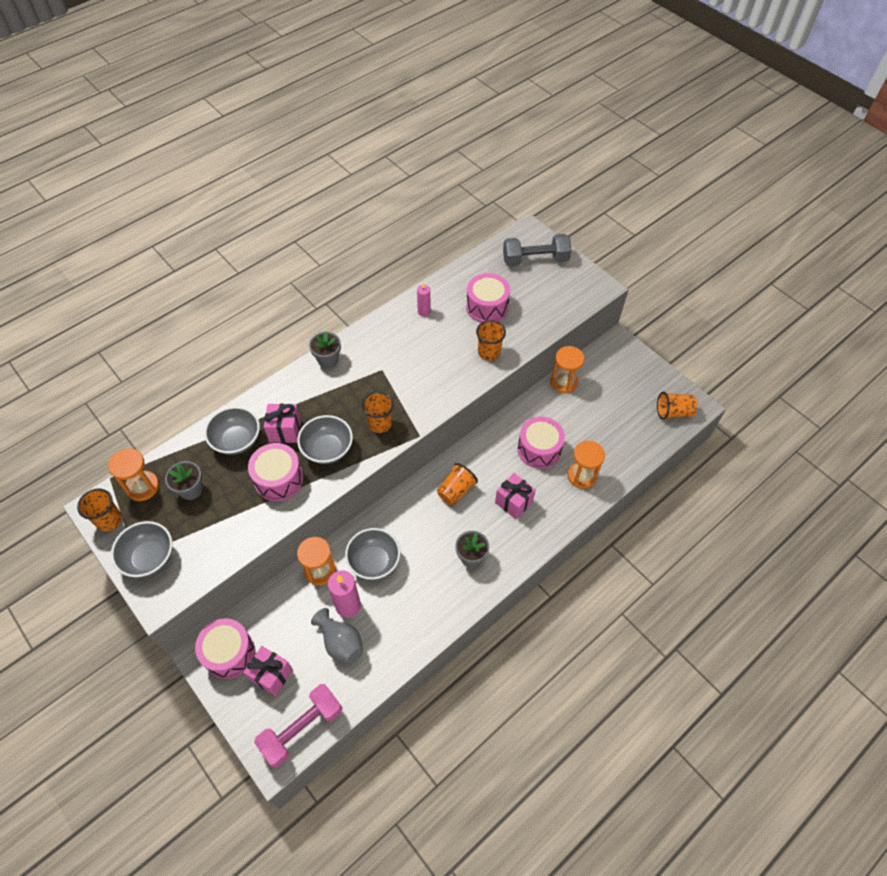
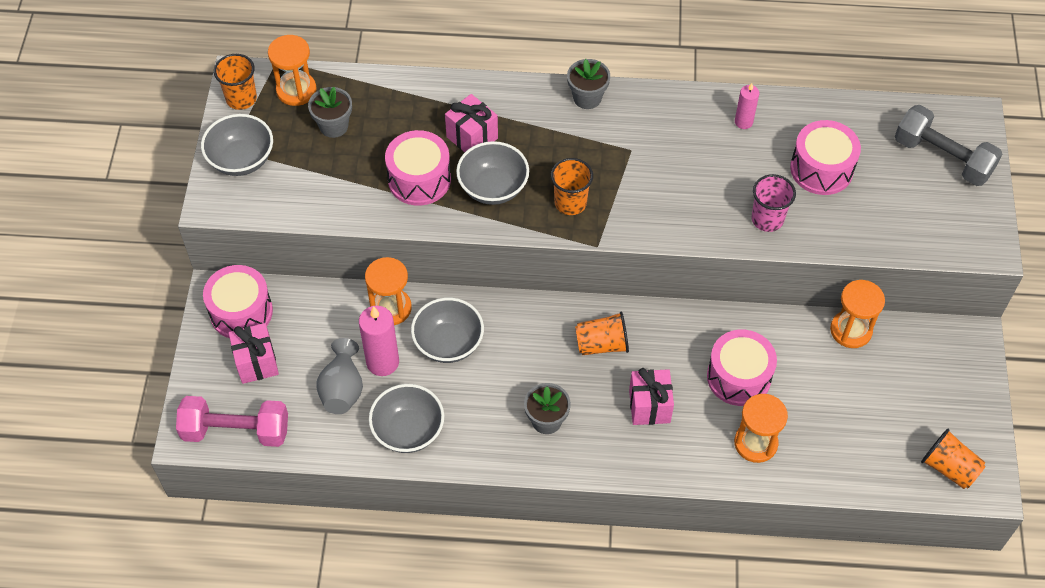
camera: 45 degrees right, 0 degrees up
(237, 441) = (418, 112): grey bowl -> grey bowl (408, 430)
(489, 352) = (767, 219): orange cup -> pink cup

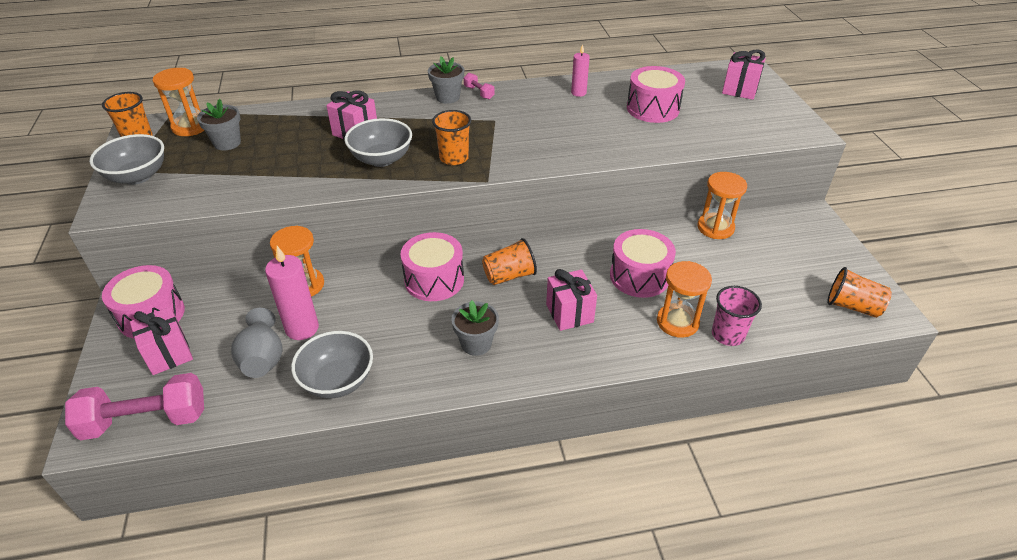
camera: 15 degrees left, 15 degrees down
(419, 179) = (312, 164): pink drum -> pink drum (434, 280)
(448, 343) = (365, 301): grey bowl -> none
(625, 97) = (479, 93): none -> pink dumbbell
(767, 219) = (625, 142): pink cup -> pink cup (727, 335)
(942, 158) = (739, 90): grey dumbbell -> pink gift

